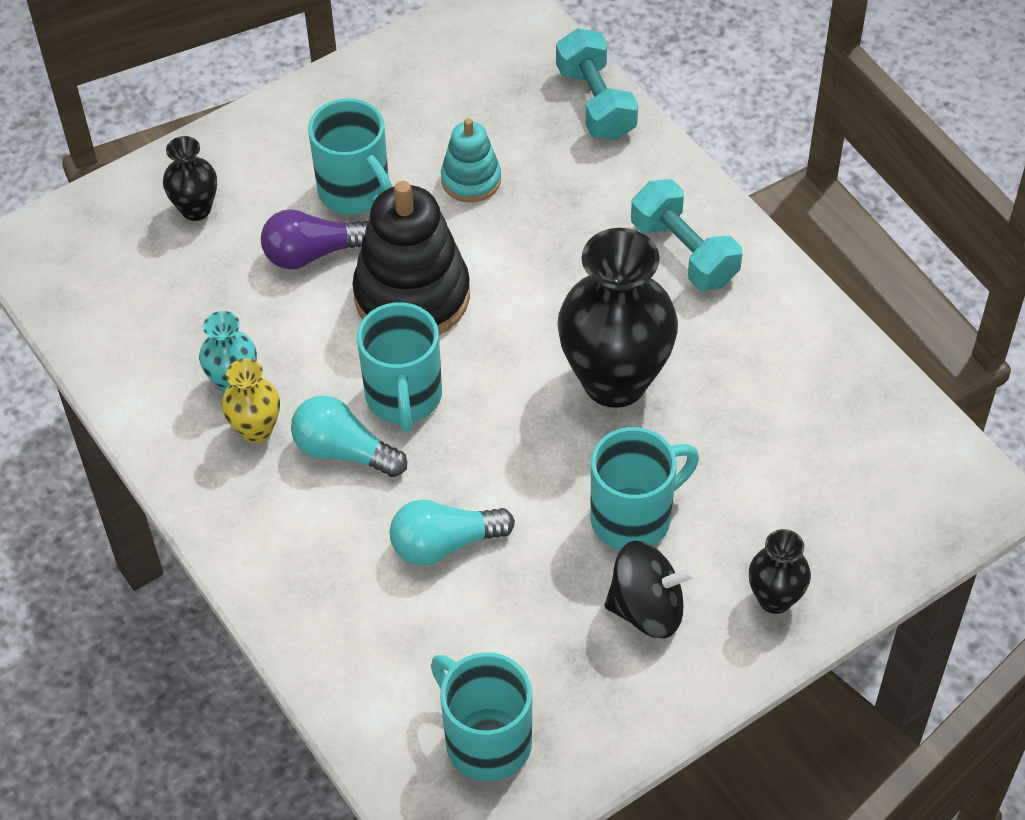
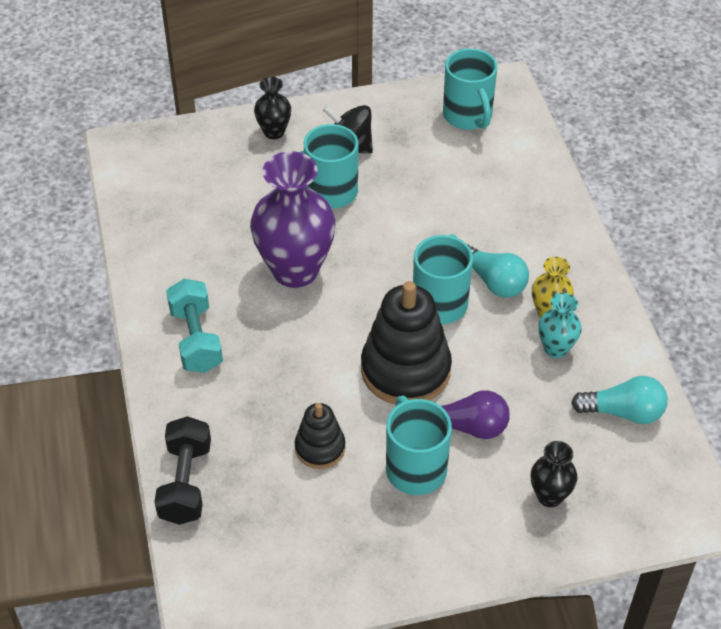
camera: 160 degrees left, 5 degrees down
(444, 544) = (450, 212): turquoise light bulb -> turquoise light bulb (623, 412)
(471, 180) = (320, 448): turquoise stacking toy -> black stacking toy
(596, 103) = (185, 483): turquoise dumbbell -> black dumbbell
(615, 381) = (295, 270): black vase -> purple vase

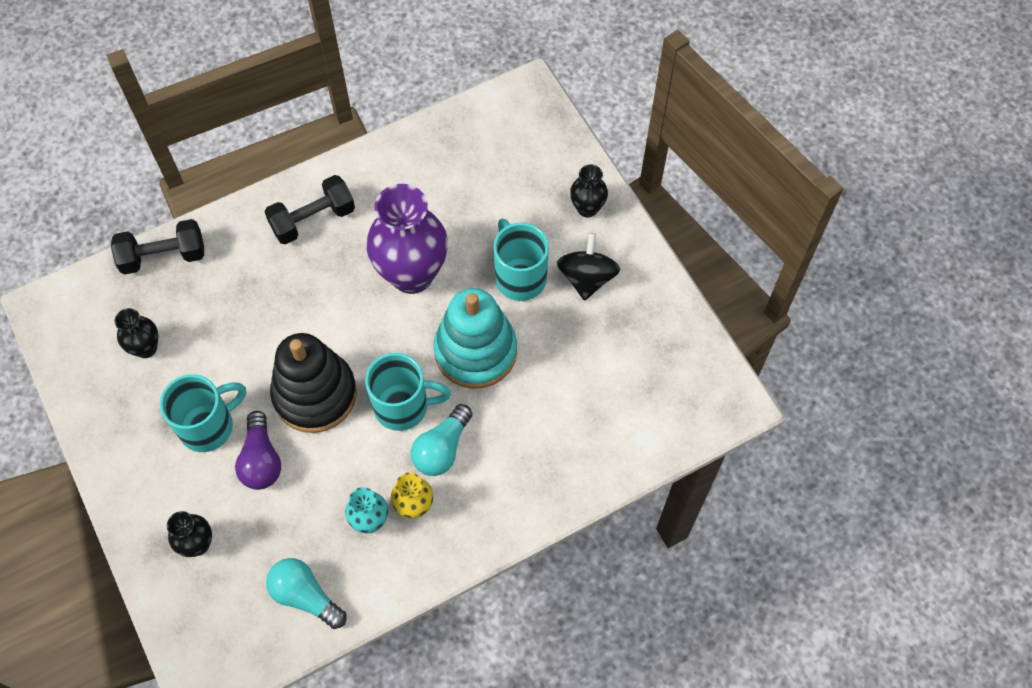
camera: 75 degrees right, 15 degrees up
(196, 339) = (313, 219): turquoise dumbbell -> black dumbbell
(300, 515) = (146, 348): none -> black vase
(320, 448) = (216, 346): black stacking toy -> none
(398, 238) = (475, 351): none -> turquoise stacking toy
(468, 116) = (670, 379): turquoise mug -> none
(623, 412) = (305, 596): turquoise light bulb -> turquoise light bulb turned 135 degrees clockwise

